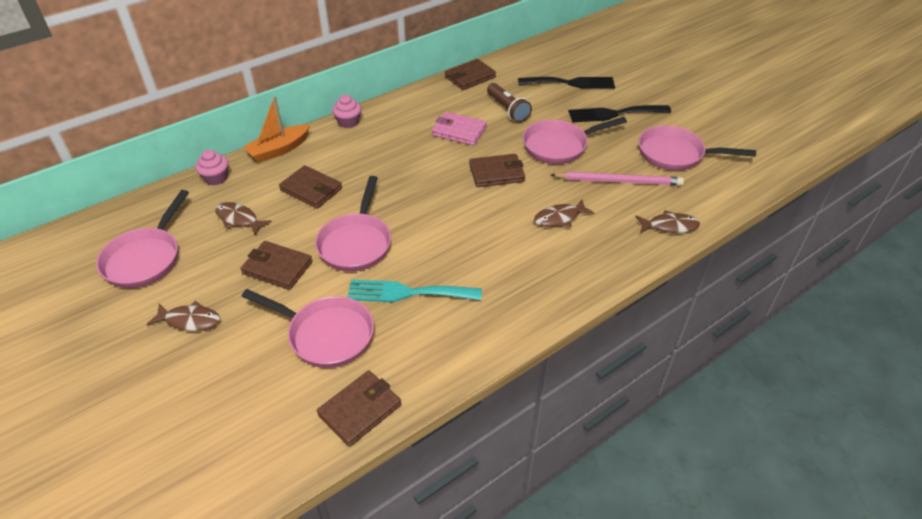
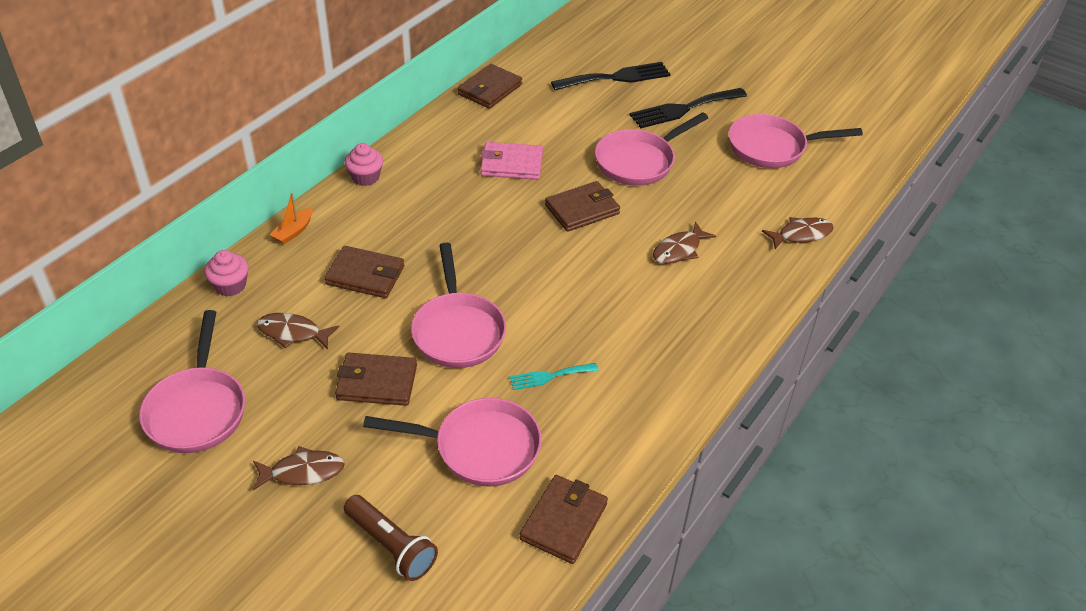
camera: 20 degrees left, 0 degrees up
(279, 150) = (293, 231): orange boat -> orange boat, size x0.58
(407, 292) = (549, 376): turquoise fork -> turquoise fork, size x0.55
(507, 109) = (557, 125): brown flashlight -> brown flashlight (391, 545)
(618, 181) = (724, 192): pink pencil -> none

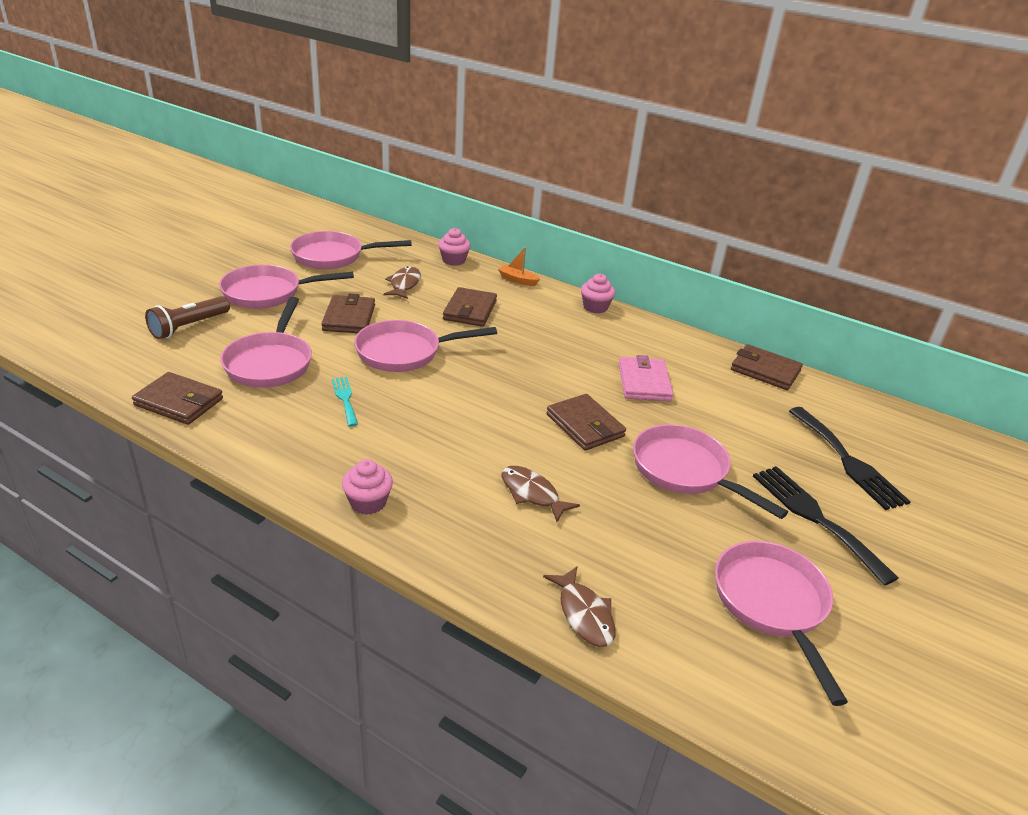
camera: 85 degrees right, 10 degrees down
(303, 472) = (268, 293): brown fish -> pink pan
(706, 352) = (368, 502): none -> pink cupcake

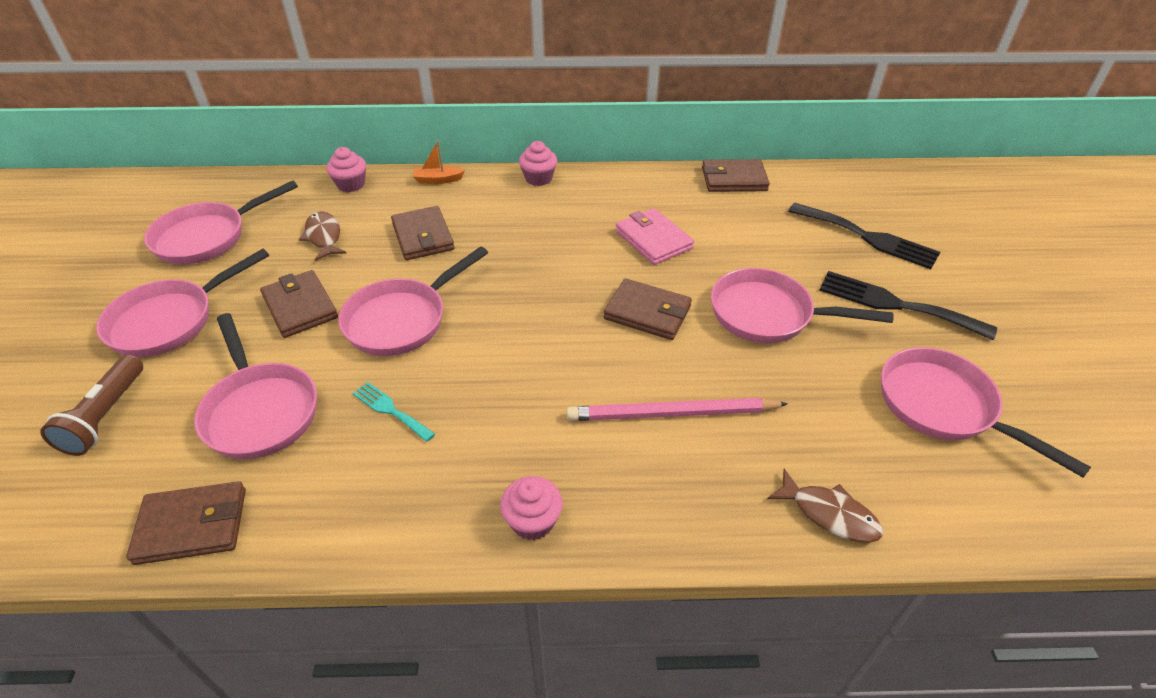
camera: 30 degrees left, 10 degrees up
(532, 493) = (671, 414): brown fish -> pink pencil

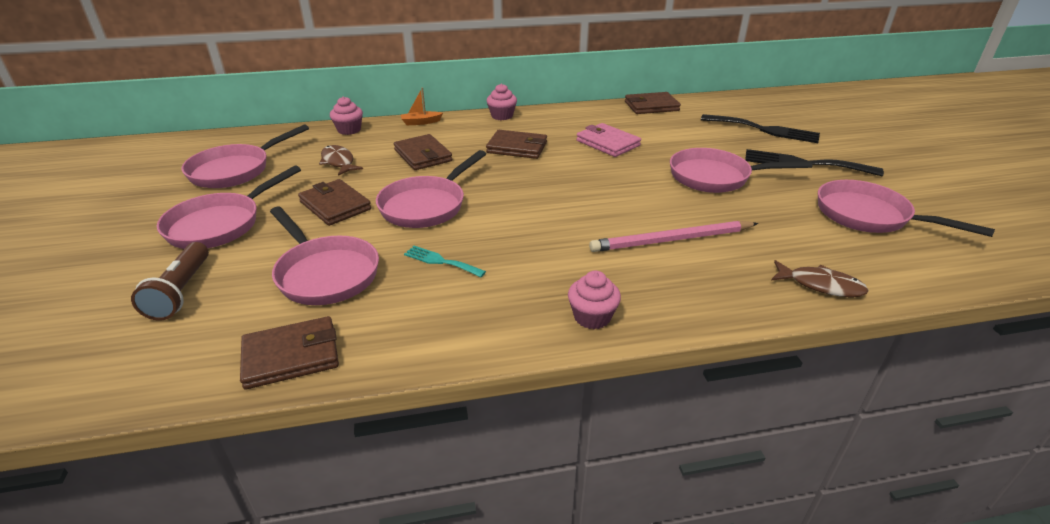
camera: 10 degrees left, 10 degrees down
(647, 312) = (623, 184): brown wallet -> brown wallet (517, 147)

